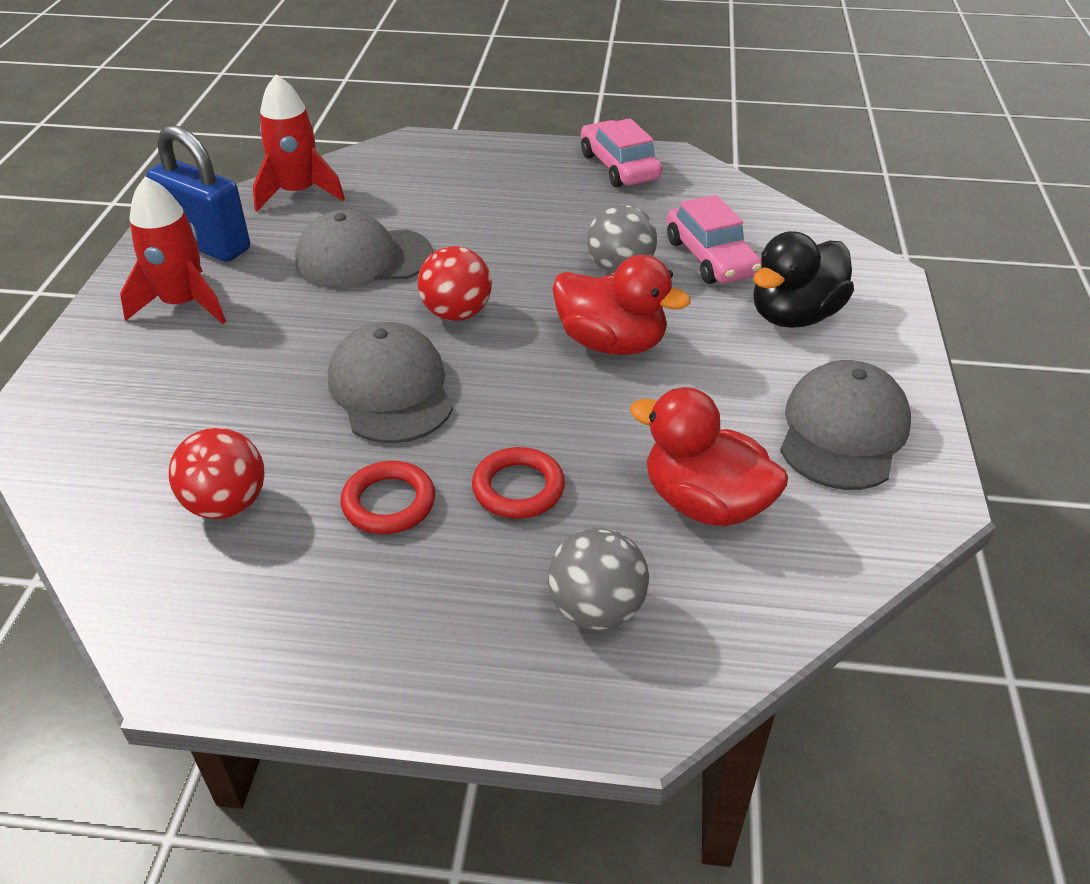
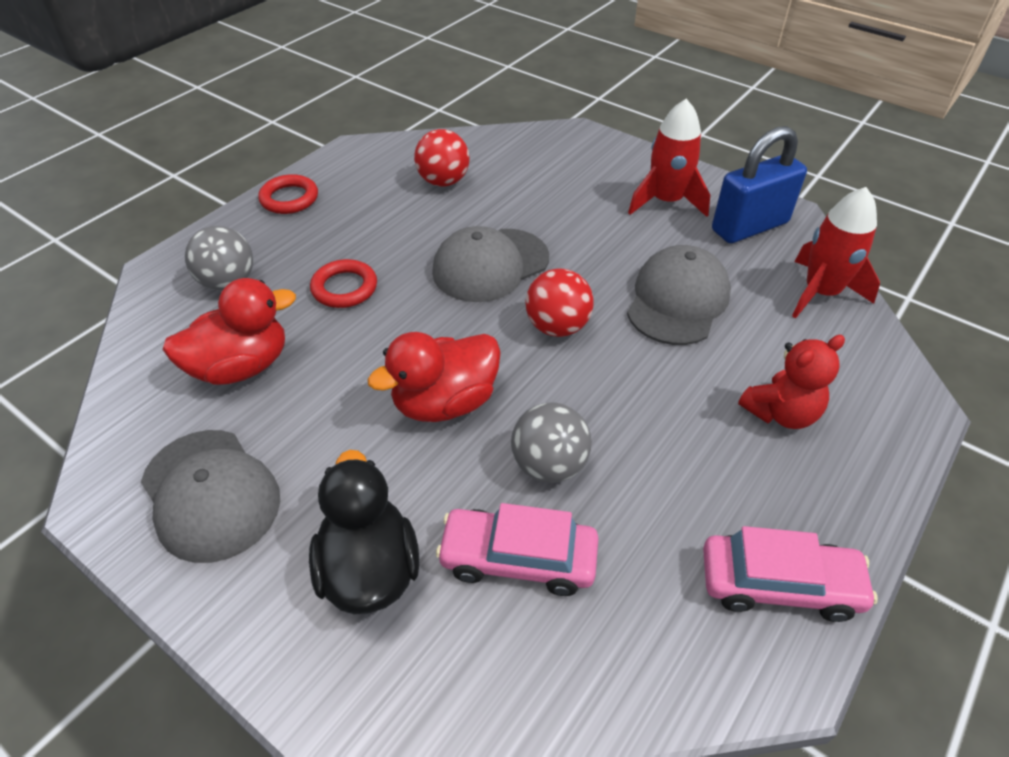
camera: 120 degrees right, 5 degrees up
(389, 503) = (386, 234): red ring -> red ring (289, 198)
(391, 389) = (490, 265): grey cap -> grey cap turned 135 degrees clockwise
(467, 188) = (781, 413): none -> red teddy bear

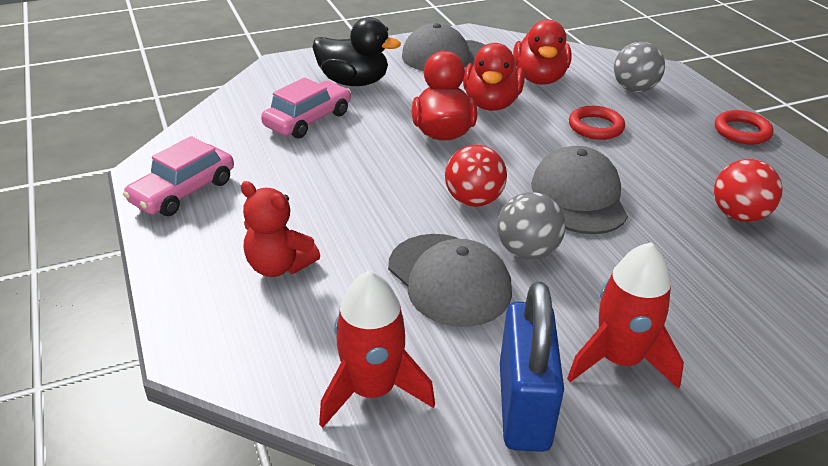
camera: 120 degrees right, 10 degrees down
(342, 386) = (491, 104): none -> red duck
(549, 465) = (353, 150): grey ball -> grey ball (527, 251)
(781, 413) = (279, 266): red teddy bear -> red teddy bear turned 60 degrees counterclockwise

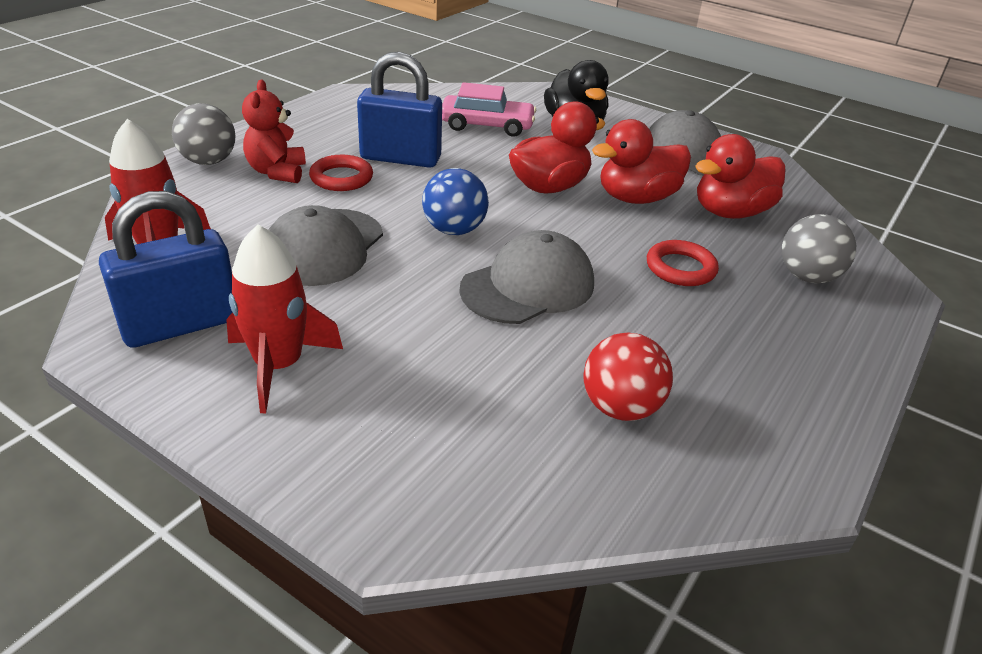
camera: 55 degrees right, 0 degrees up
(183, 191) = (333, 112): pink car -> none
(323, 184) = (400, 158): none -> blue padlock
(473, 200) = (454, 230): red ball -> blue ball
(527, 251) = (402, 277): grey ball -> grey ball (209, 161)
(742, 131) = (830, 380): red ring -> red ring (341, 178)

